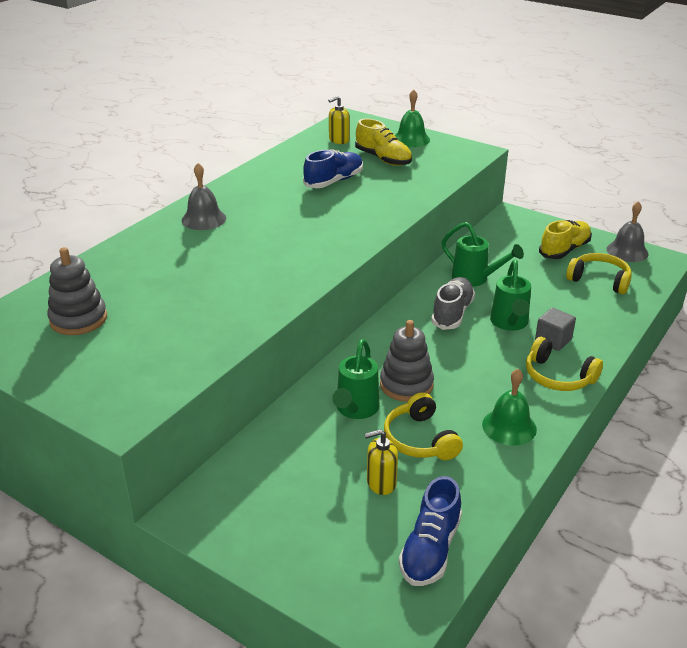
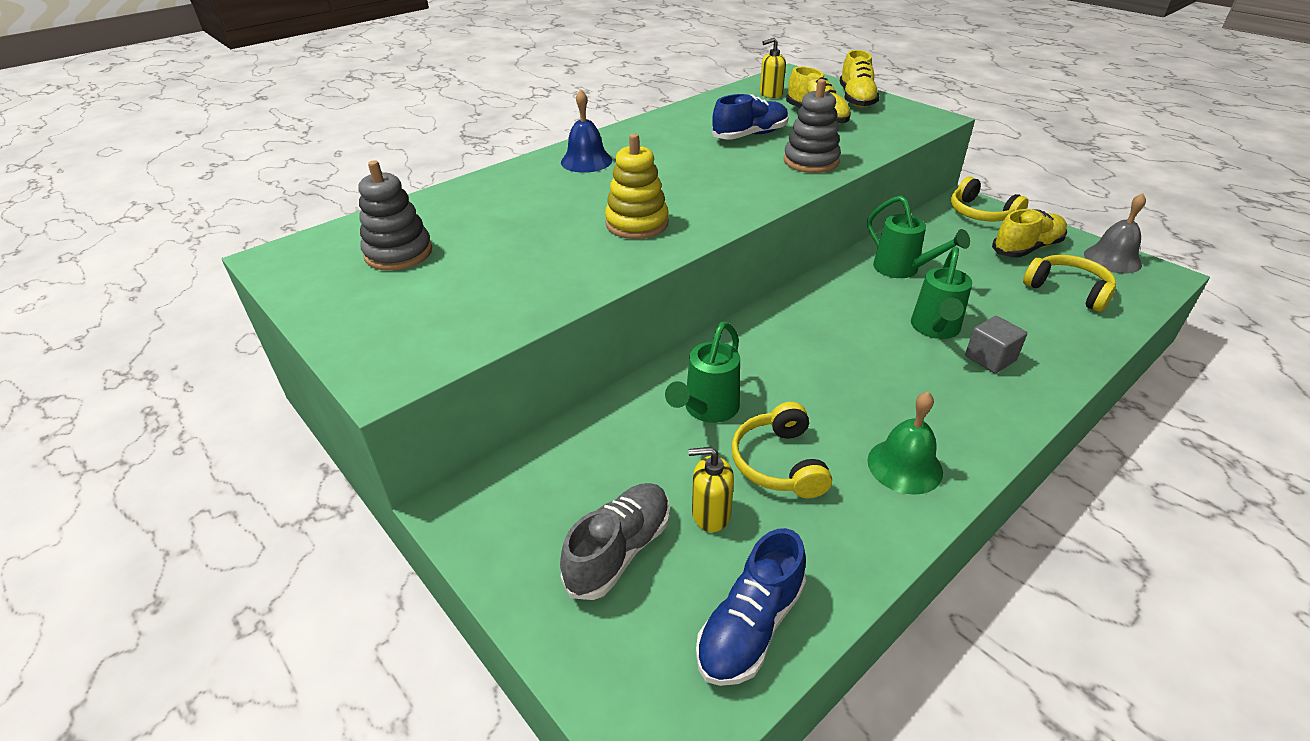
camera: 15 degrees right, 5 degrees up
(203, 219) = (586, 161): grey bell -> blue bell
(268, 270) = (637, 223): none -> yellow stacking toy
(406, 385) = (781, 388): grey stacking toy -> grey stacking toy (811, 161)
(411, 139) = (856, 99): green bell -> yellow shoe
(452, 313) = (863, 307): grey shoe -> grey shoe (619, 550)
(558, 376) = (988, 408): yellow headphones -> yellow headphones (981, 213)

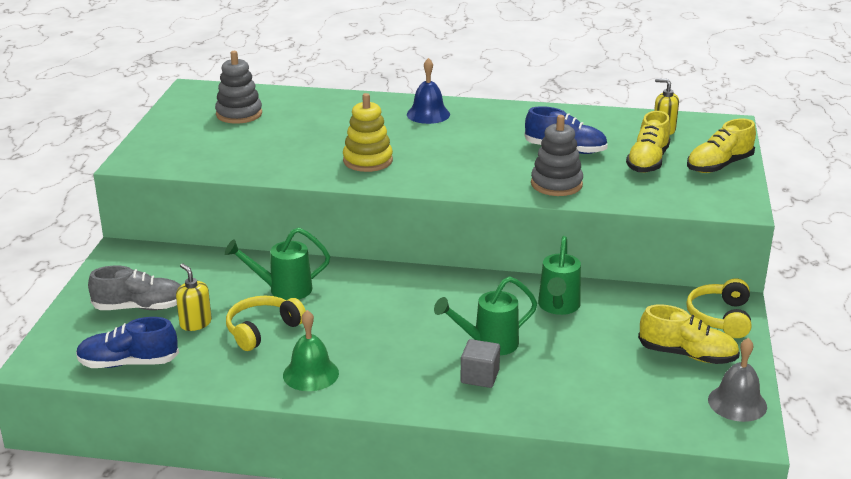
camera: 50 degrees right, 10 degrees down
(1068, 290) = (640, 390): yellow headphones -> none

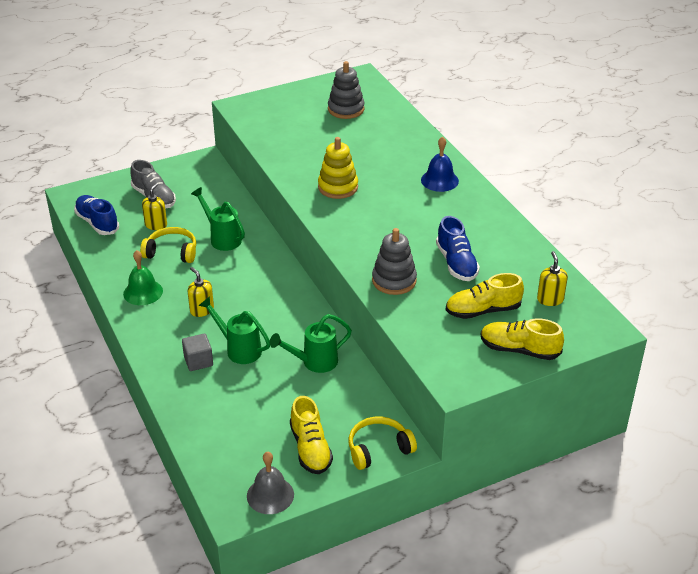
camera: 55 degrees right, 10 degrees up
(393, 345) = (201, 310): none -> yellow soap dispenser

